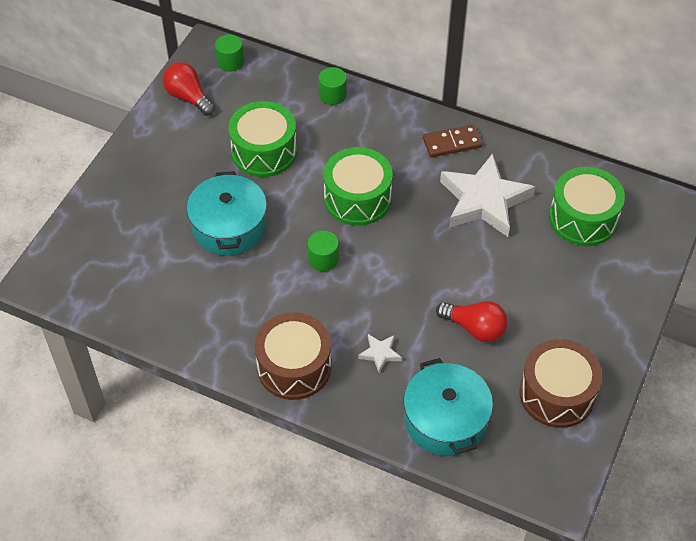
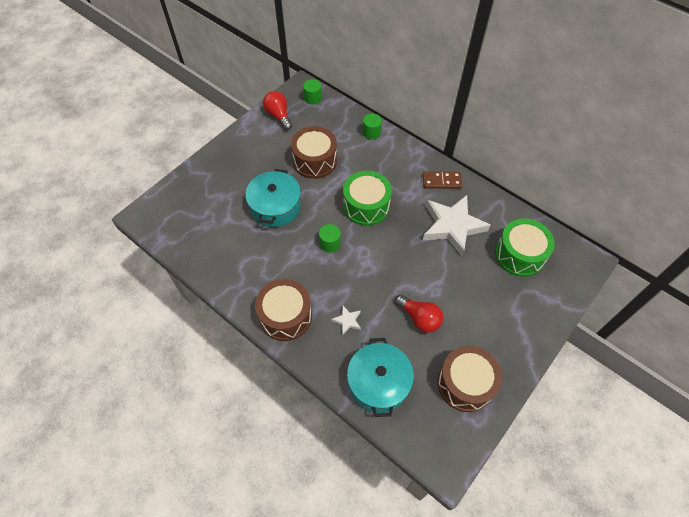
camera: 15 degrees right, 5 degrees up
(264, 151) = (315, 161): green drum -> brown drum

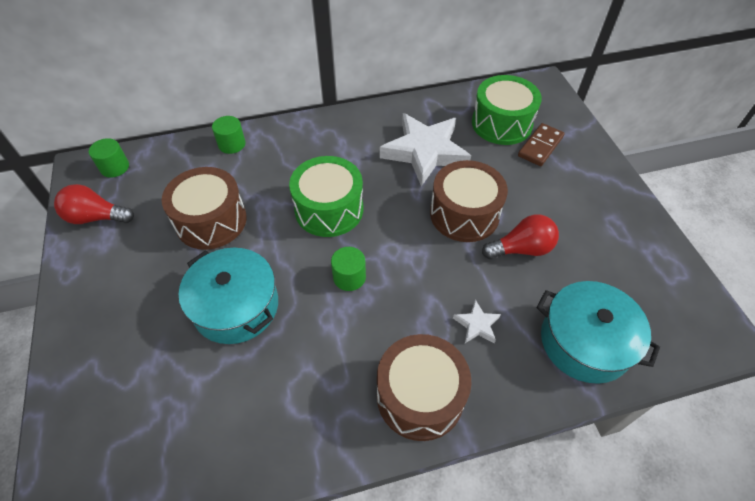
camera: 55 degrees left, 5 degrees down
(441, 181) = (360, 126): brown domino -> brown domino (540, 146)
(465, 384) = (629, 257): brown drum -> brown drum (464, 214)

